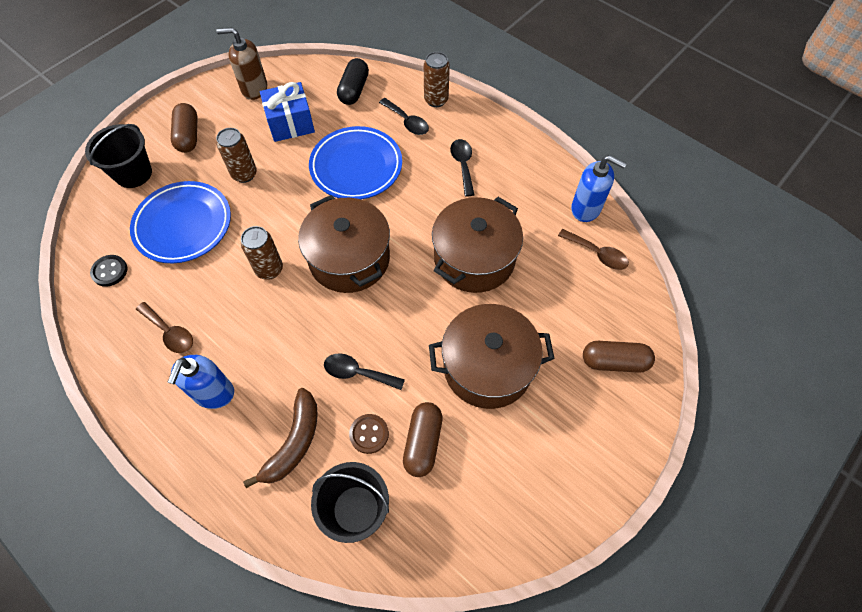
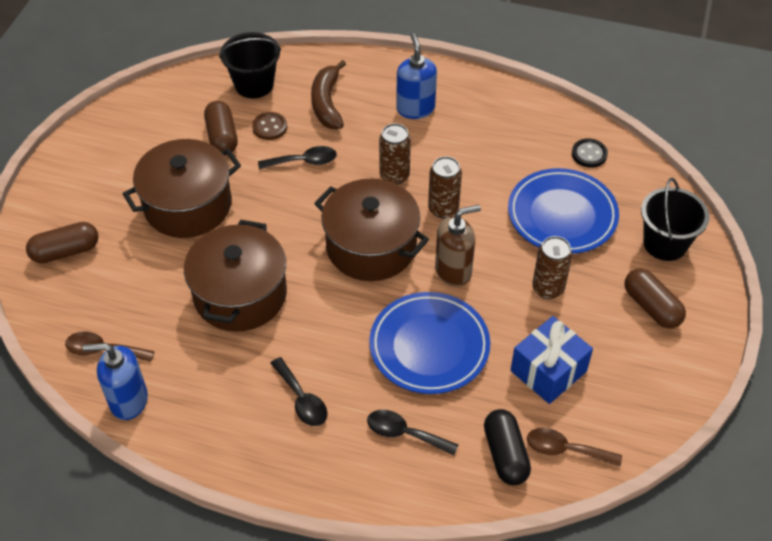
camera: 155 degrees right, 10 degrees down
(170, 332) = (489, 132): brown spoon -> brown spoon (565, 449)
(254, 89) = (634, 401): brown soap dispenser -> brown soap dispenser (453, 271)
(436, 100) = (385, 485): brown can -> brown can (394, 176)

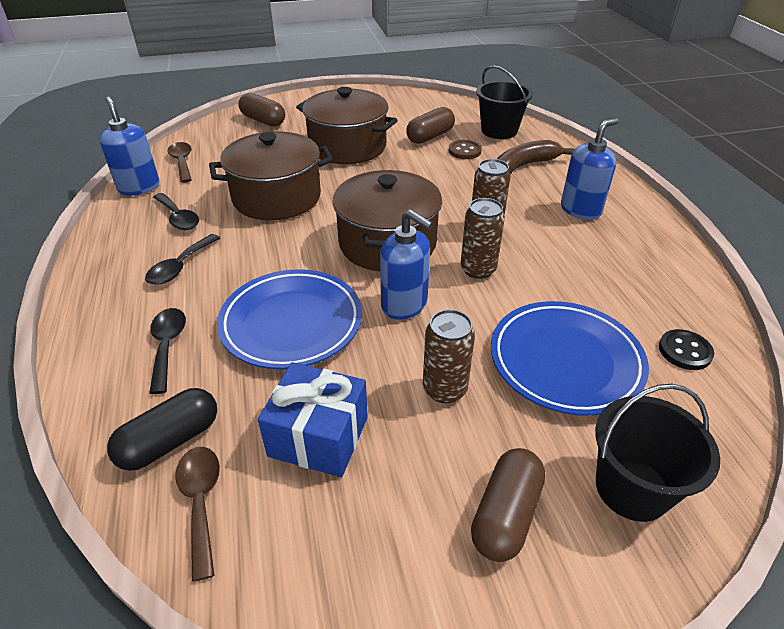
camera: 60 degrees right, 10 degrees down
(304, 161) = (447, 177): black spoon -> black spoon (178, 218)
(453, 271) = (404, 305): brown soap dispenser -> blue soap dispenser

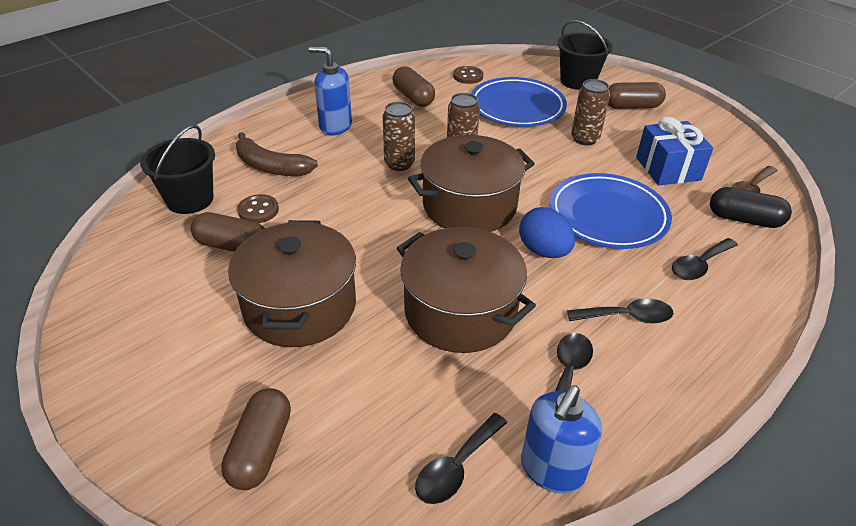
camera: 120 degrees left, 0 degrees up
(182, 162) = (456, 467): brown spoon -> black spoon
(290, 259) = (543, 251): none -> blue egg
(404, 305) = (533, 173): blue soap dispenser -> none
(630, 279) = (413, 97): none -> brown capsule
(684, 351) = (468, 76): black button -> brown button

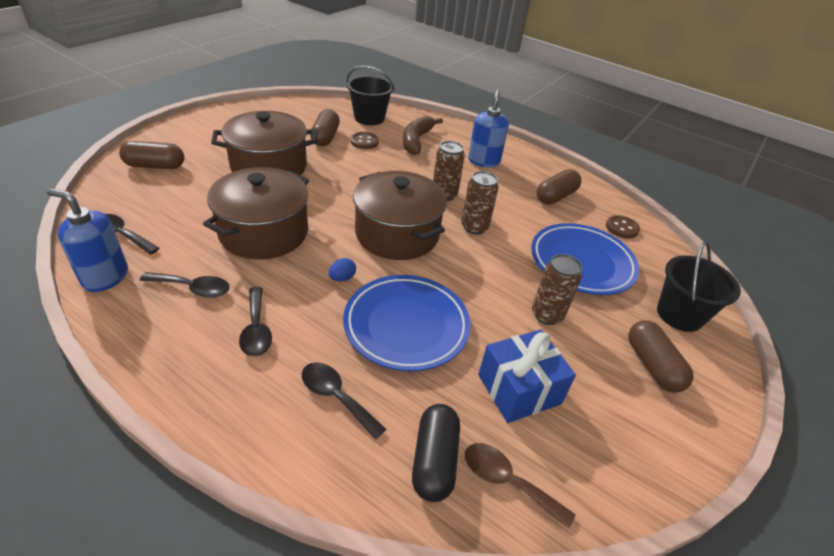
camera: 75 degrees right, 0 degrees up
(543, 251) = (342, 278): blue egg -> blue egg, size x0.52

